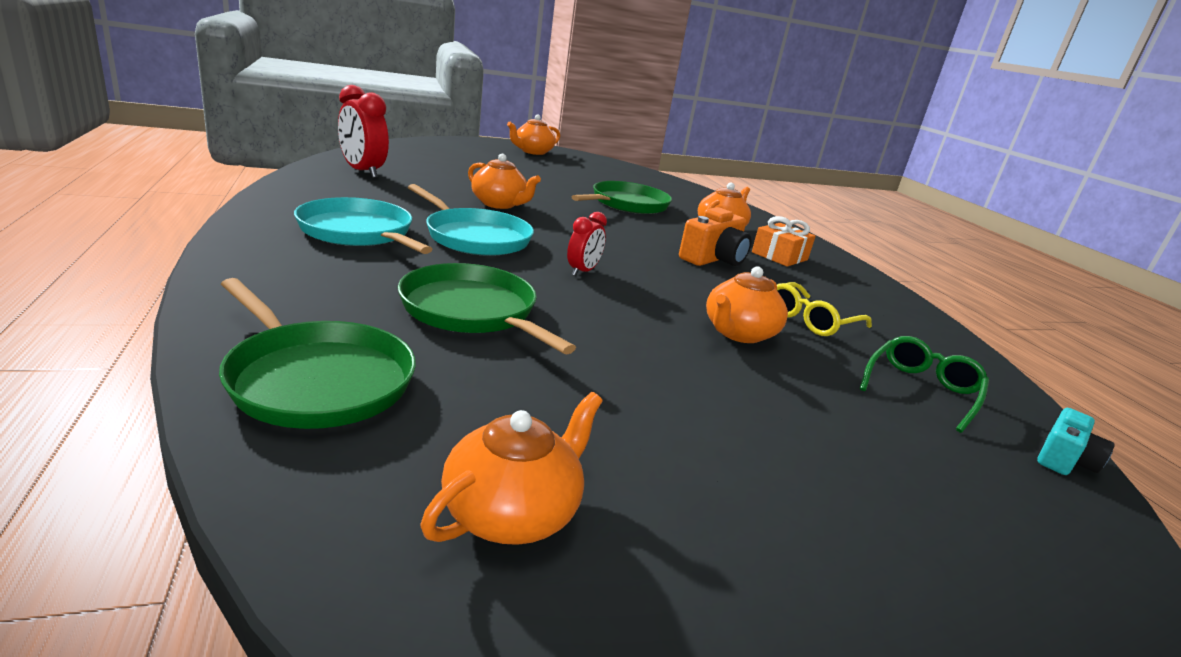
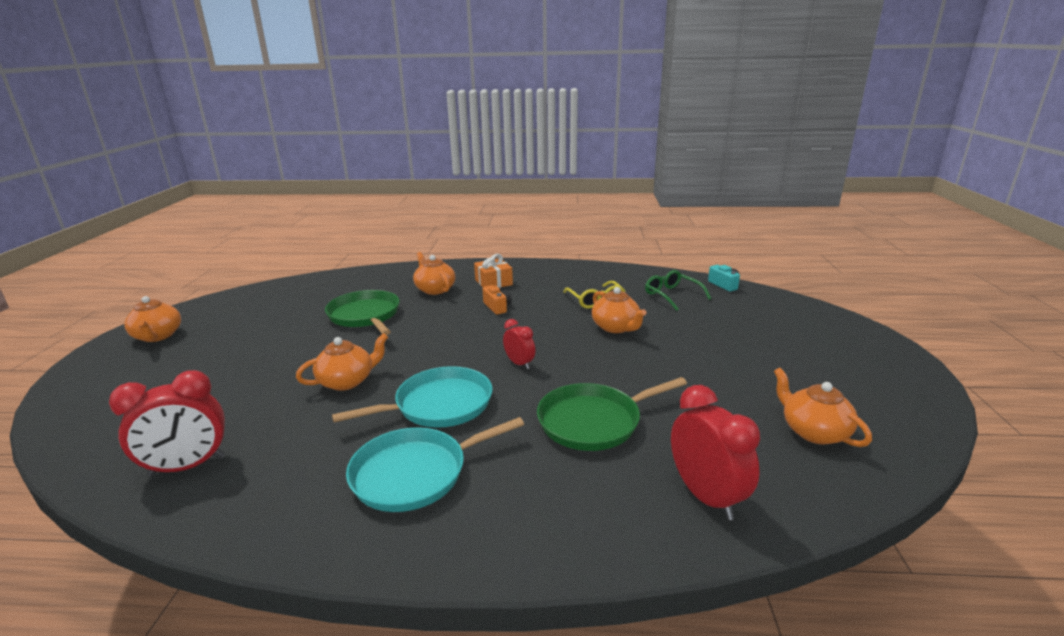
camera: 65 degrees left, 0 degrees up
(316, 379) = (706, 496): green pan -> red clock
(713, 259) = (497, 307): orange camera -> orange camera, size x0.62

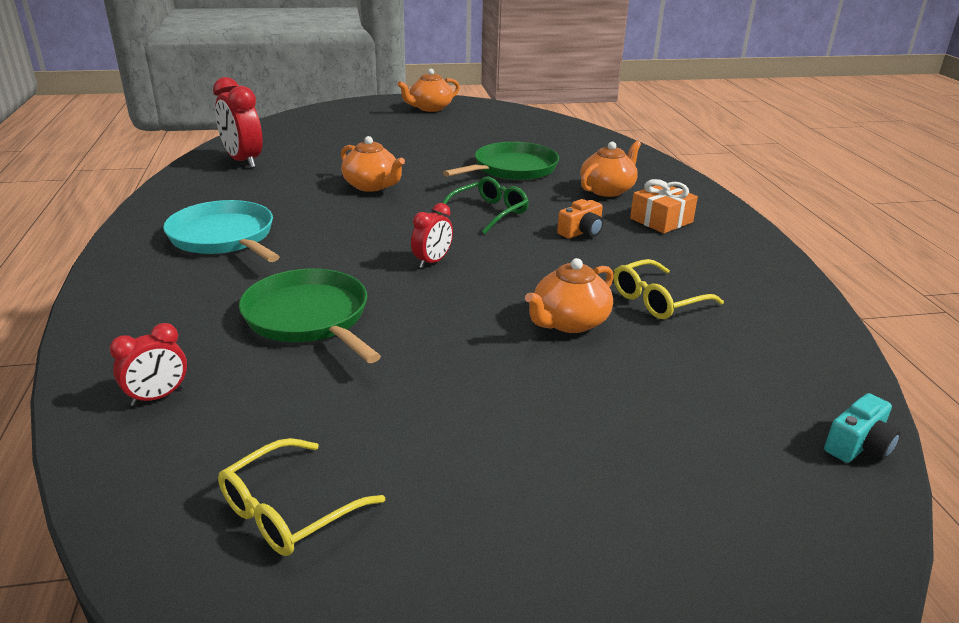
camera: 75 degrees right, 5 degrees up
(439, 405) = (335, 231): turquoise pan -> none
(672, 295) = (740, 375): green glasses -> green glasses (488, 213)
(706, 496) = (158, 397): red clock -> red clock, size x0.57
(813, 431) = (290, 510): orange teapot -> yellow glasses

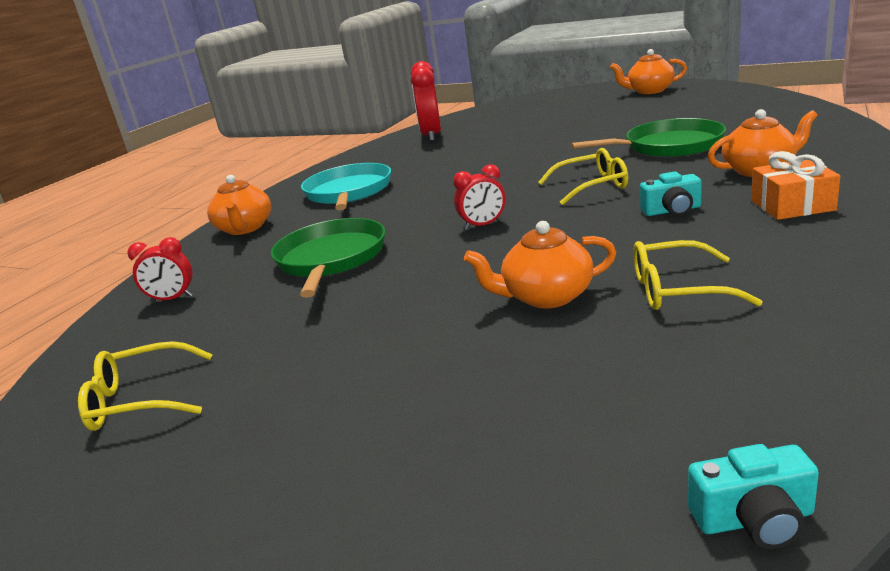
camera: 40 degrees right, 5 degrees down
(372, 186) = (510, 158): orange teapot -> orange teapot (245, 228)
(488, 213) = (591, 186): green glasses -> yellow glasses
(581, 232) = (672, 211): orange camera -> turquoise camera

